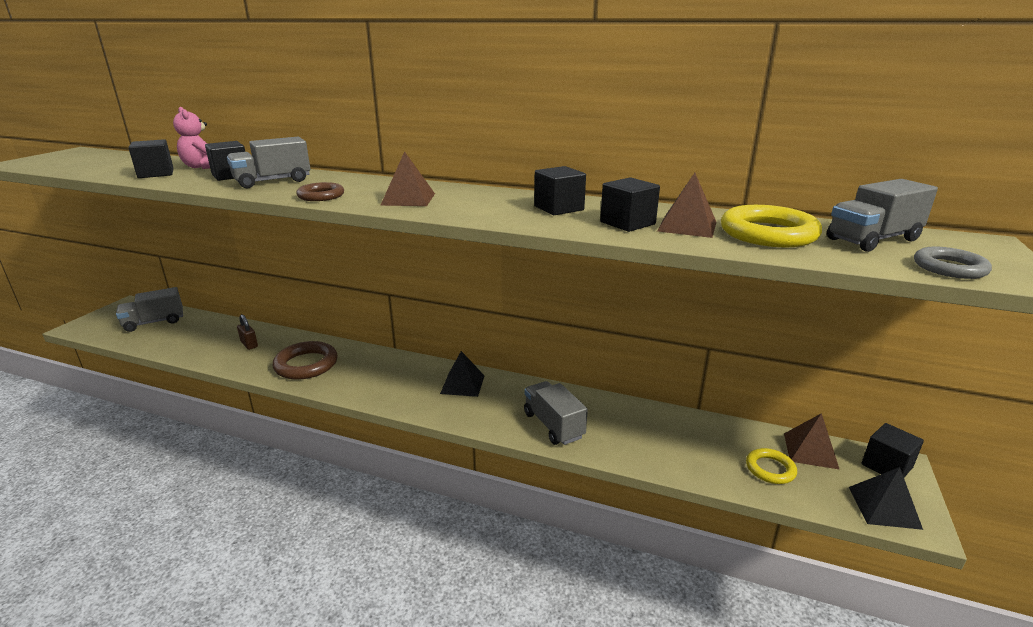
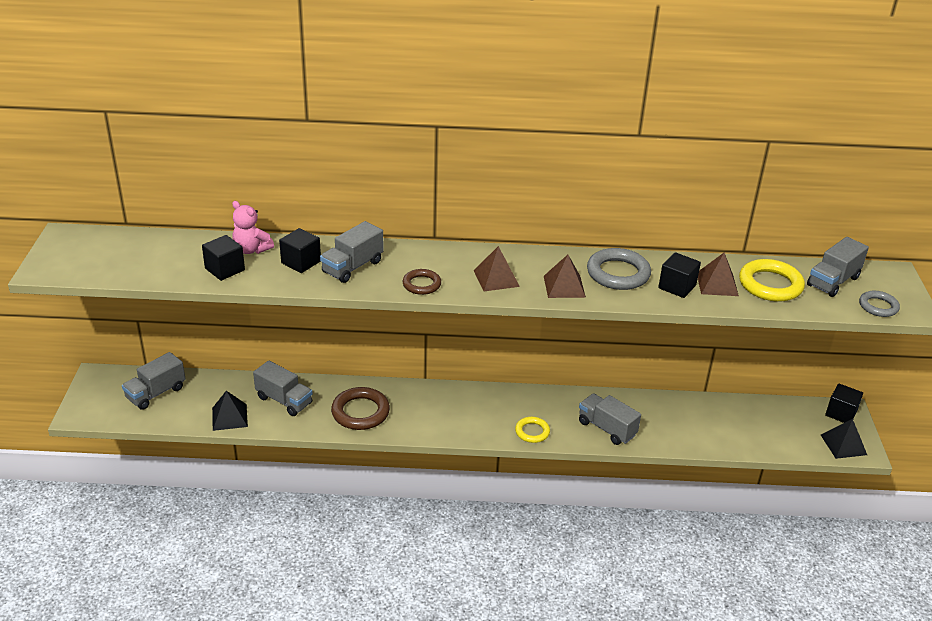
camera: 20 degrees left, 10 degrees up
(249, 344) = (284, 400): brown padlock -> grey truck
(462, 384) = (513, 405): black pyramid -> black pyramid (229, 417)
(558, 208) = (618, 273): black cube -> grey ring
(770, 469) = (769, 432): yellow ring -> yellow ring (532, 432)
(810, 450) = (791, 411): brown pyramid -> brown pyramid (564, 286)

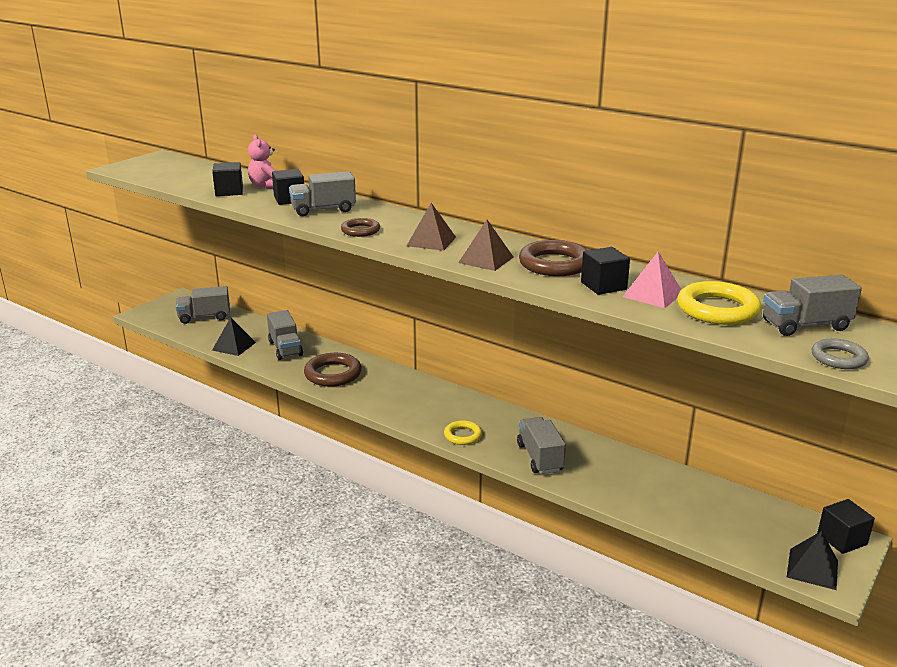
camera: 35 degrees right, 10 degrees down
(618, 273) = (554, 264): grey ring -> brown ring
(717, 284) = (653, 294): brown pyramid -> pink pyramid

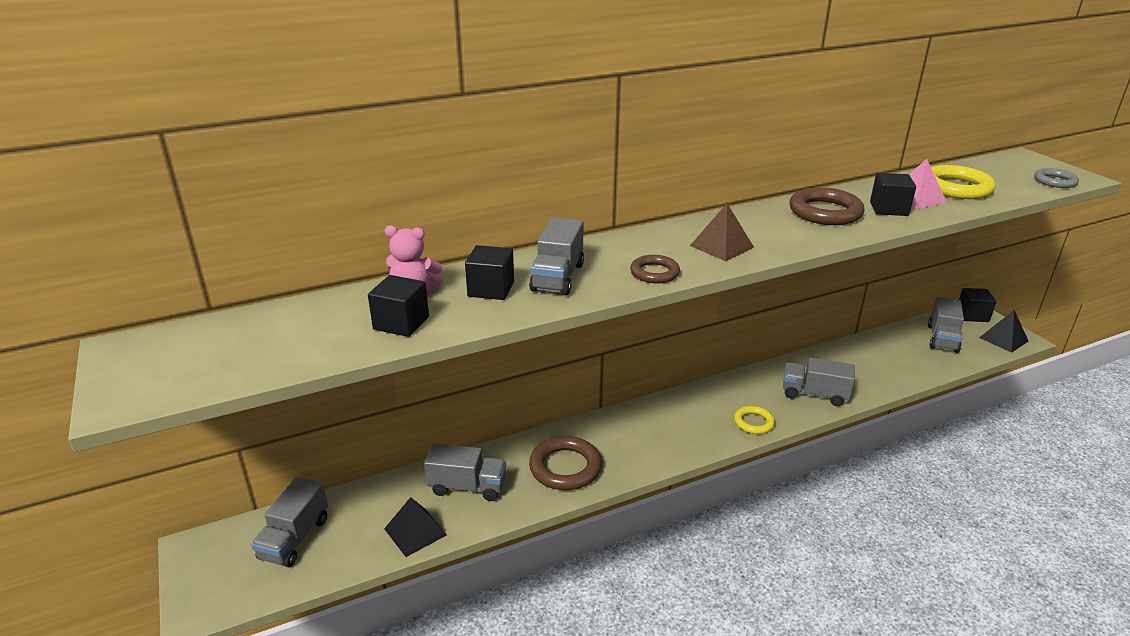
camera: 60 degrees left, 5 degrees up
(486, 260) = (794, 235): brown pyramid -> none
(805, 325) = (995, 173): grey truck -> grey truck (942, 338)

